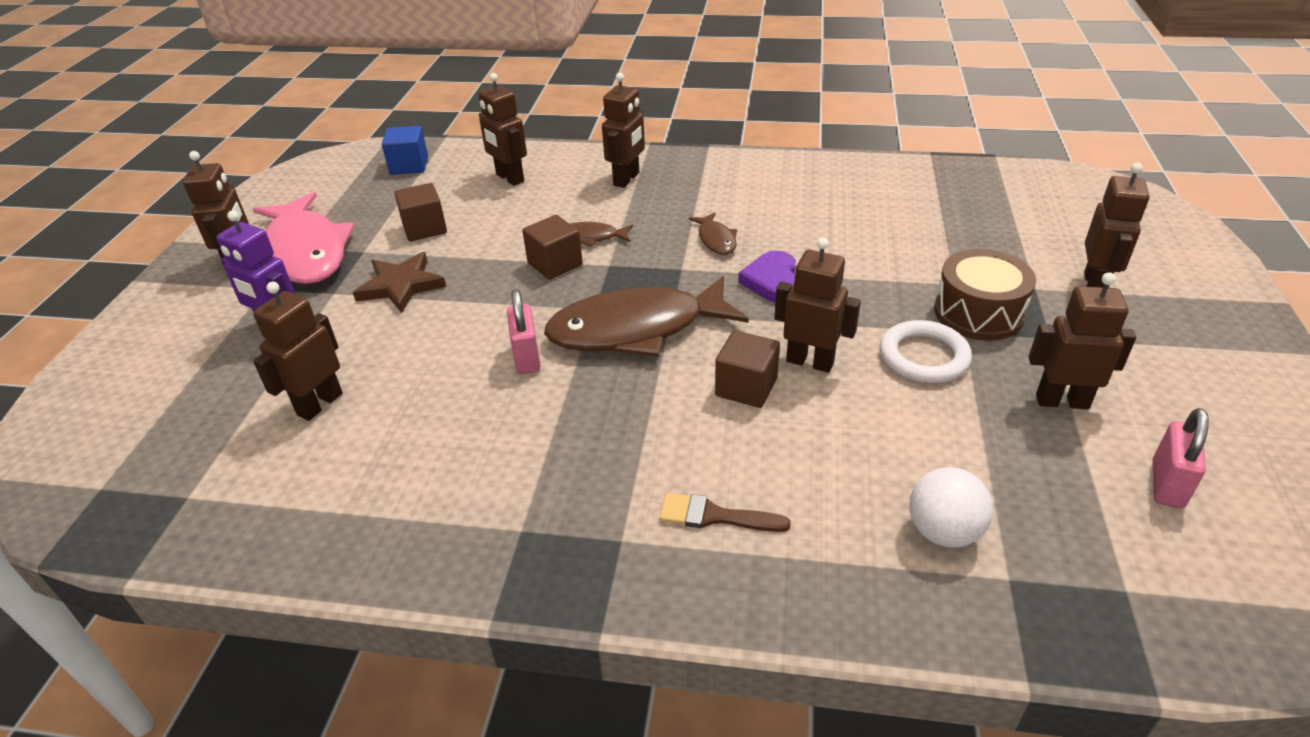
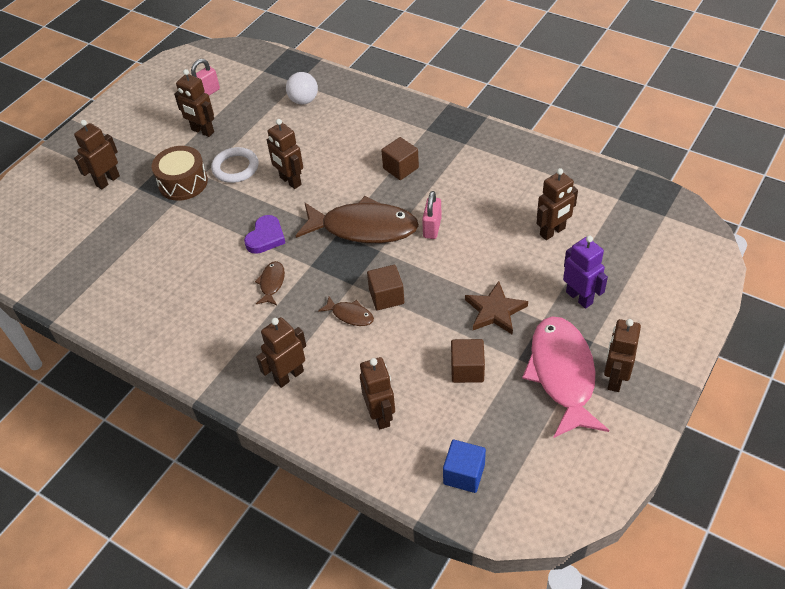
camera: 155 degrees left, 10 degrees up
(714, 516) = (384, 128): brown brush -> none
(746, 387) = (331, 177): brown cube -> brown cube (400, 168)

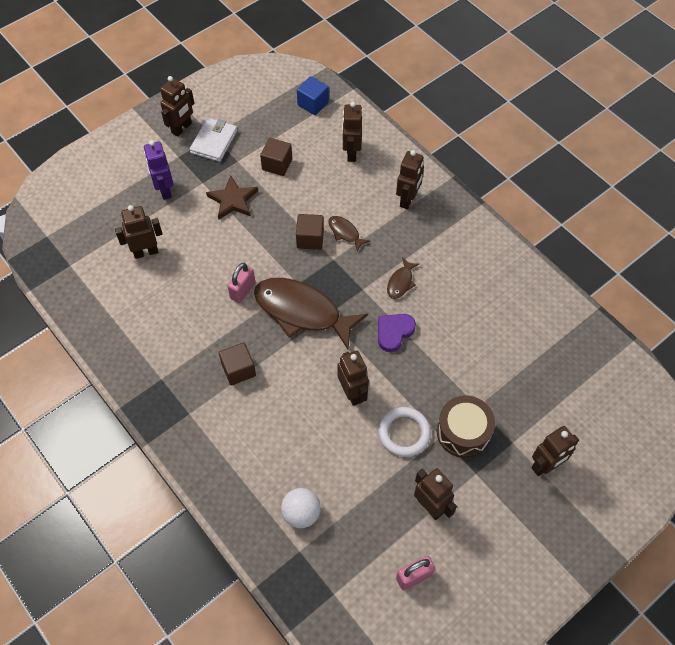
camera: 165 degrees left, 10 degrees up
(289, 376) = (408, 200): brown robot -> brown robot turned 45 degrees counterclockwise
(562, 374) = (214, 142): pink fish -> white wallet

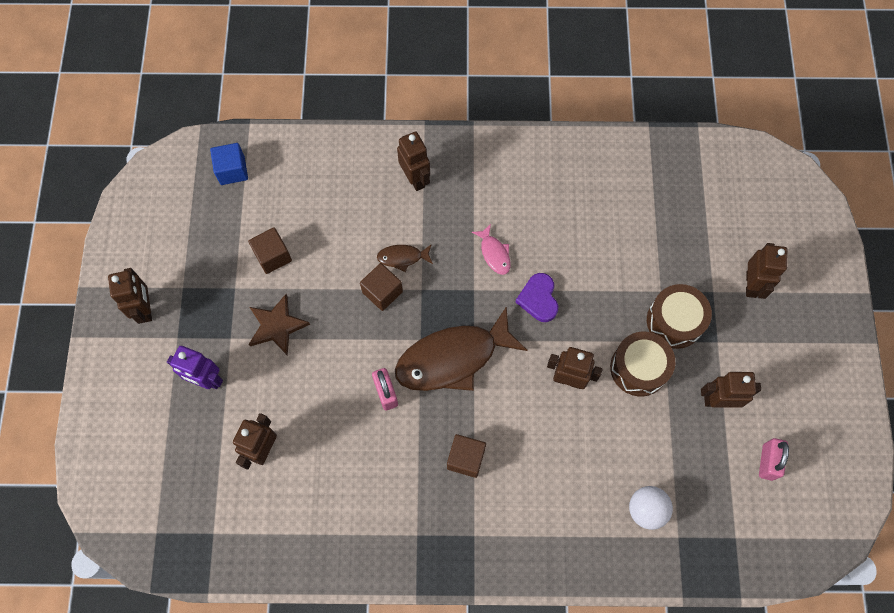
camera: 50 degrees left, 10 degrees up
(214, 142) = (191, 292): white wallet -> none
(351, 153) = (321, 183): brown robot -> none
(400, 282) = (494, 253): brown fish -> pink fish
(404, 433) = (639, 368): white ring -> brown drum

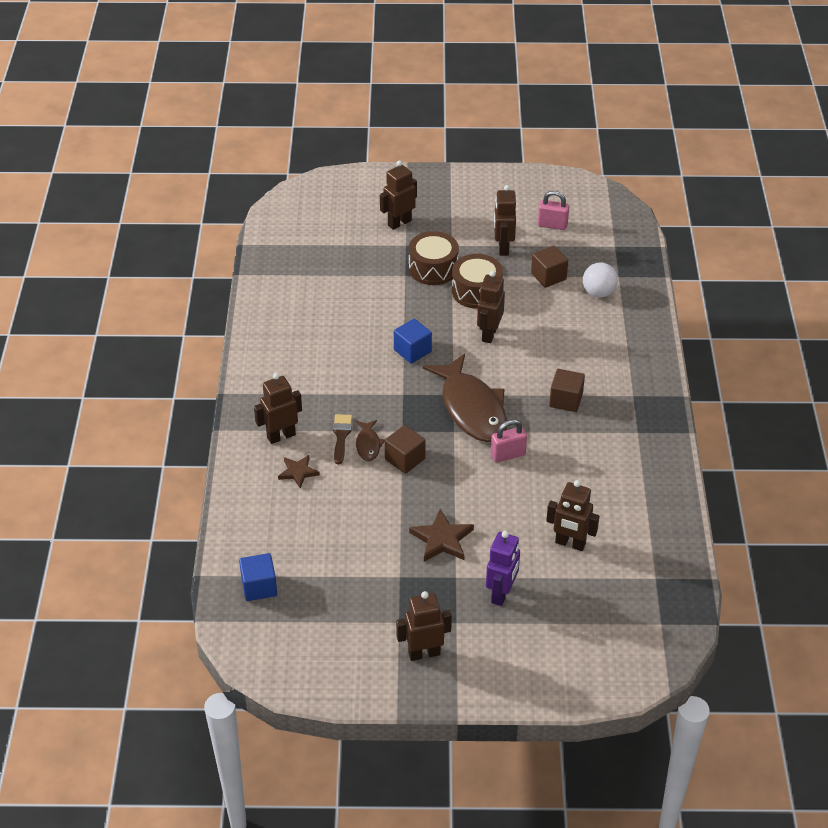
camera: 90 degrees left, 25 degrees down
(273, 256) = (364, 546): brown cube -> brown cube (548, 276)
(368, 195) = (298, 472): none -> brown star
(415, 232) = (341, 436): none -> brown brush
(494, 253) = (366, 379): pink fish -> none
(538, 299) = (412, 351): purple heart -> blue cube
(751, 284) = (399, 223): brown robot -> brown robot turned 45 degrees counterclockwise

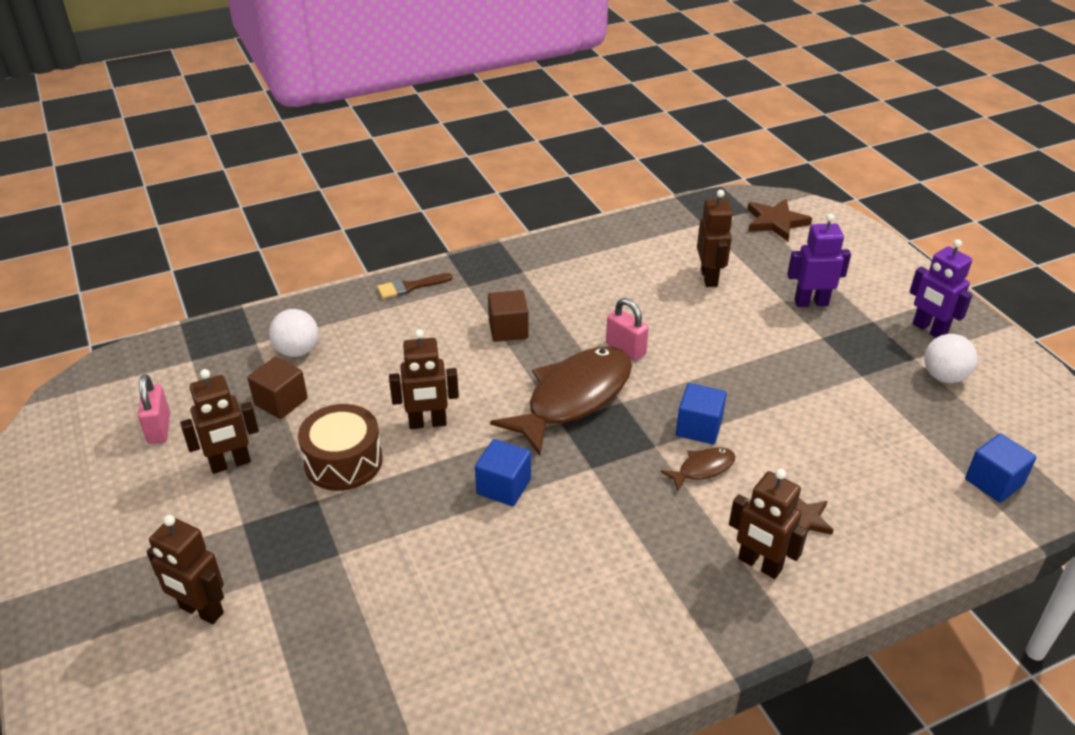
camera: 115 degrees left, 5 degrees down
(341, 436) = (709, 500): brown brush -> brown brush (410, 287)
(368, 627) = (944, 376): none -> white ball
(405, 459) = (699, 427): brown cube -> blue cube
(424, 653) = (929, 330): brown robot -> purple robot
(433, 268) = (309, 525): brown drum -> none
(442, 539) = (785, 361): brown star -> brown star (775, 222)

